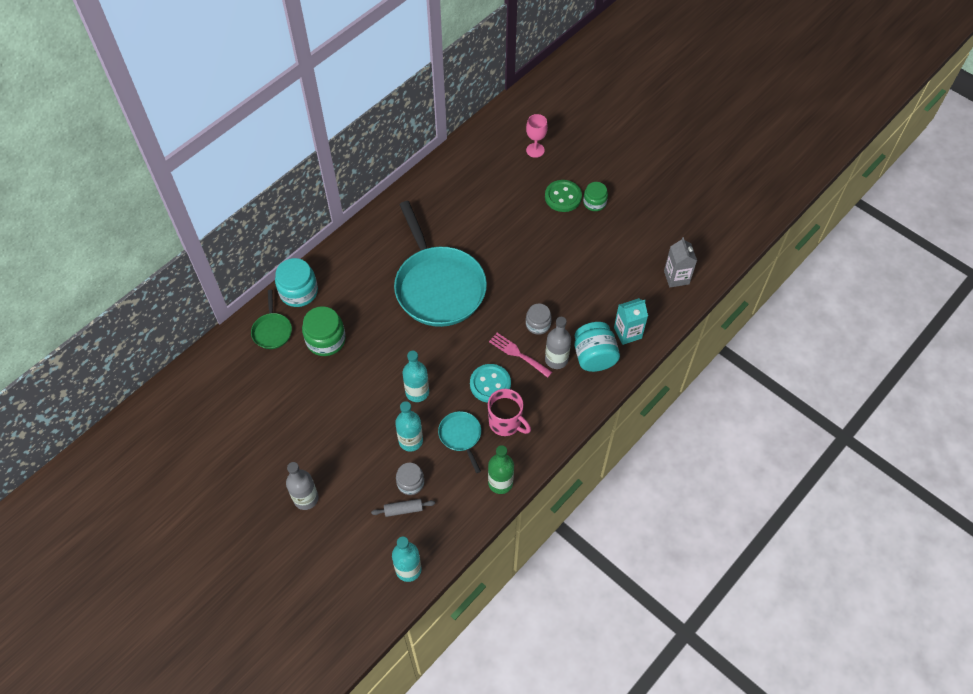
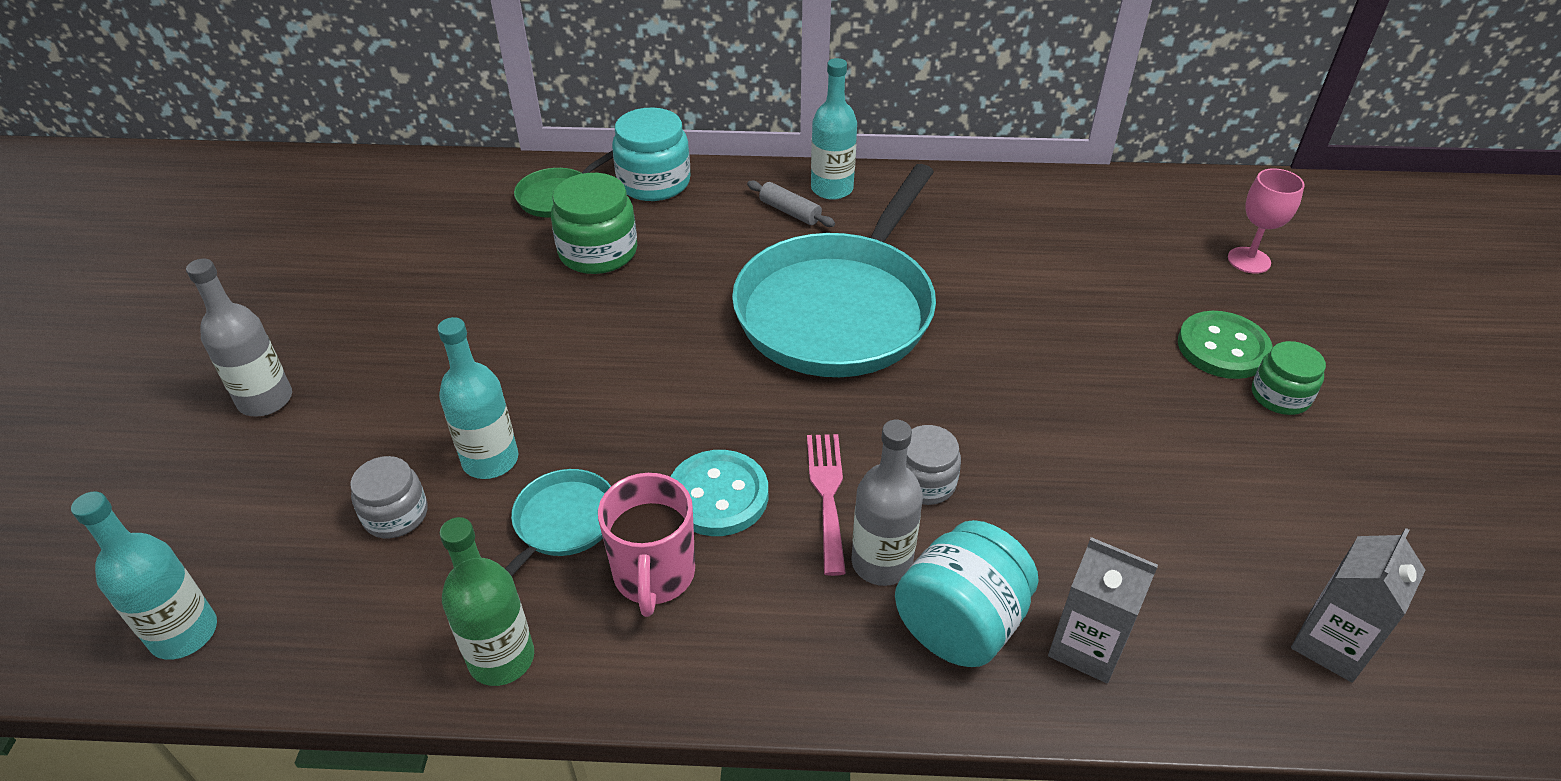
camera: 50 degrees right, 15 degrees down
(403, 510) = (326, 541): grey rolling pin -> grey rolling pin (789, 212)
(417, 392) = (602, 408): turquoise bottle -> turquoise bottle (832, 189)
(627, 333) = (1087, 646): turquoise carton -> grey carton

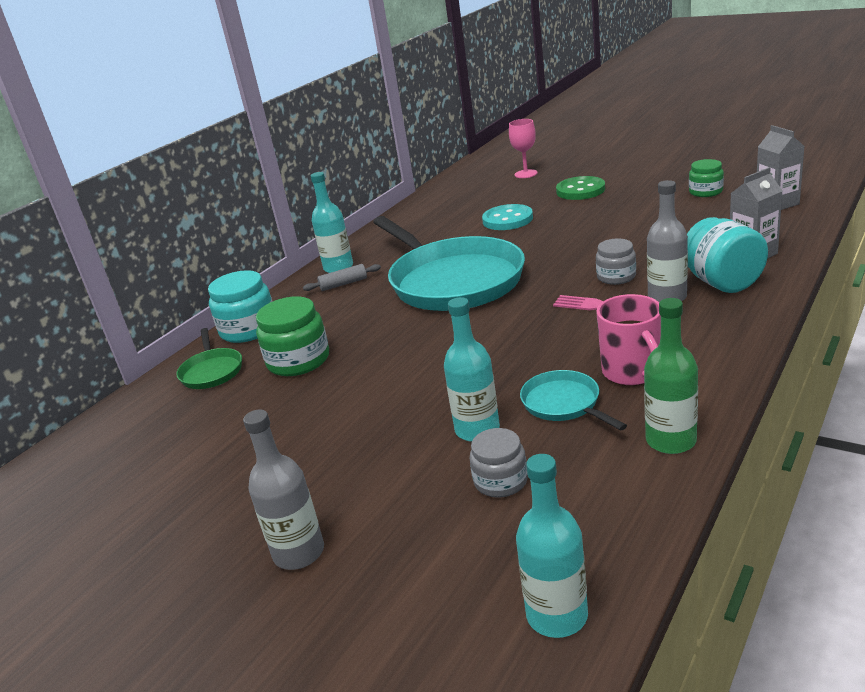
camera: 55 degrees left, 15 degrees down
(654, 575) = (632, 372): pink mug -> pink mug turned 45 degrees clockwise
(718, 495) = (580, 341): turquoise button -> turquoise button (507, 219)
(1280, 396) = (623, 185): green jar -> green jar (705, 192)

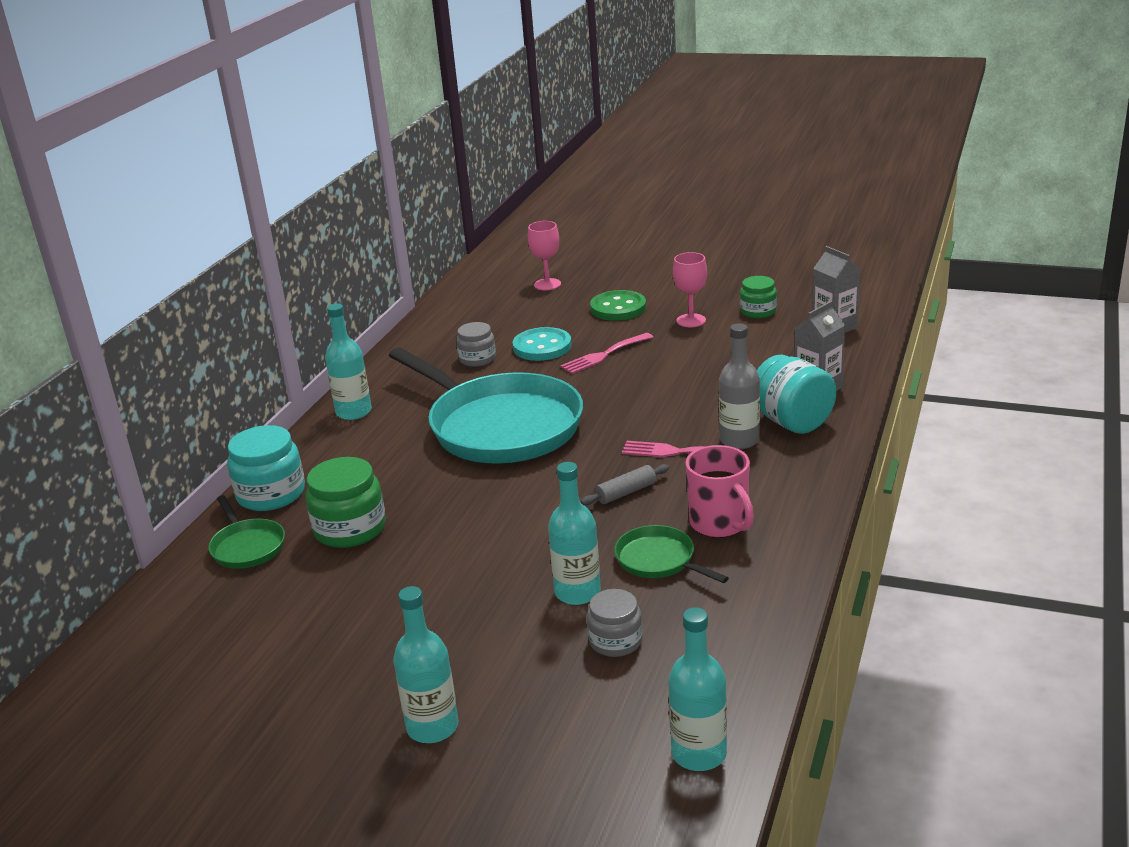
camera: 15 degrees left, 0 degrees up
(299, 552) = (432, 727): grey bottle -> turquoise bottle
(343, 284) = (368, 433): grey rolling pin -> grey rolling pin (626, 492)
(558, 226) = (604, 355): none -> pink fork
(564, 404) = (659, 560): turquoise pan -> green pan
(616, 277) = (681, 417): grey jar -> grey jar (477, 359)
(642, 199) = (691, 320): none -> pink goblet
(671, 441) = (769, 590): green bottle -> none

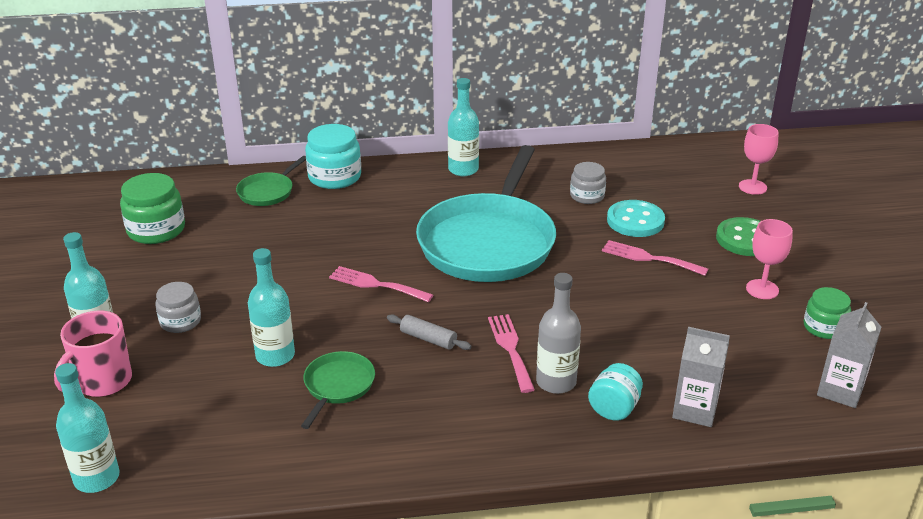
camera: 60 degrees right, 5 degrees up
(350, 529) = (308, 224): green jar -> green jar (156, 230)
(509, 505) = (376, 284): none -> pink fork
(615, 641) = (220, 394): grey jar -> grey jar (180, 321)
(719, 523) = (409, 406): pink mug -> pink mug (103, 382)
(792, 422) = (614, 408): turquoise jar -> turquoise jar, size x0.63

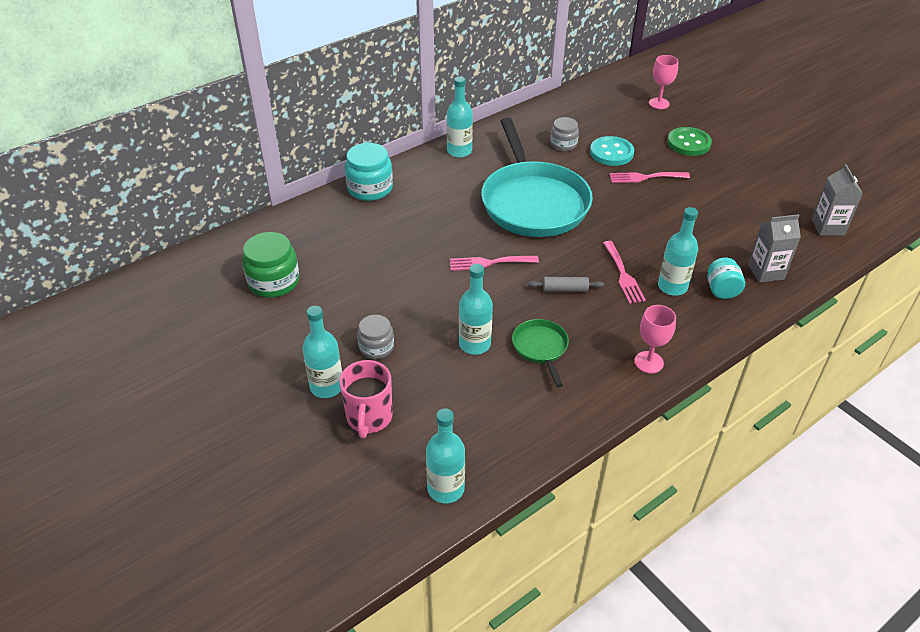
camera: 30 degrees left, 10 degrees up
(268, 192) = (330, 218): green pan -> none
(510, 349) = (623, 275): pink fork -> pink fork turned 150 degrees counterclockwise
(556, 382) = (672, 286): grey bottle -> turquoise bottle
(762, 289) = (729, 175): pink goblet -> pink goblet (648, 362)
(824, 327) = (784, 189): green jar -> none

